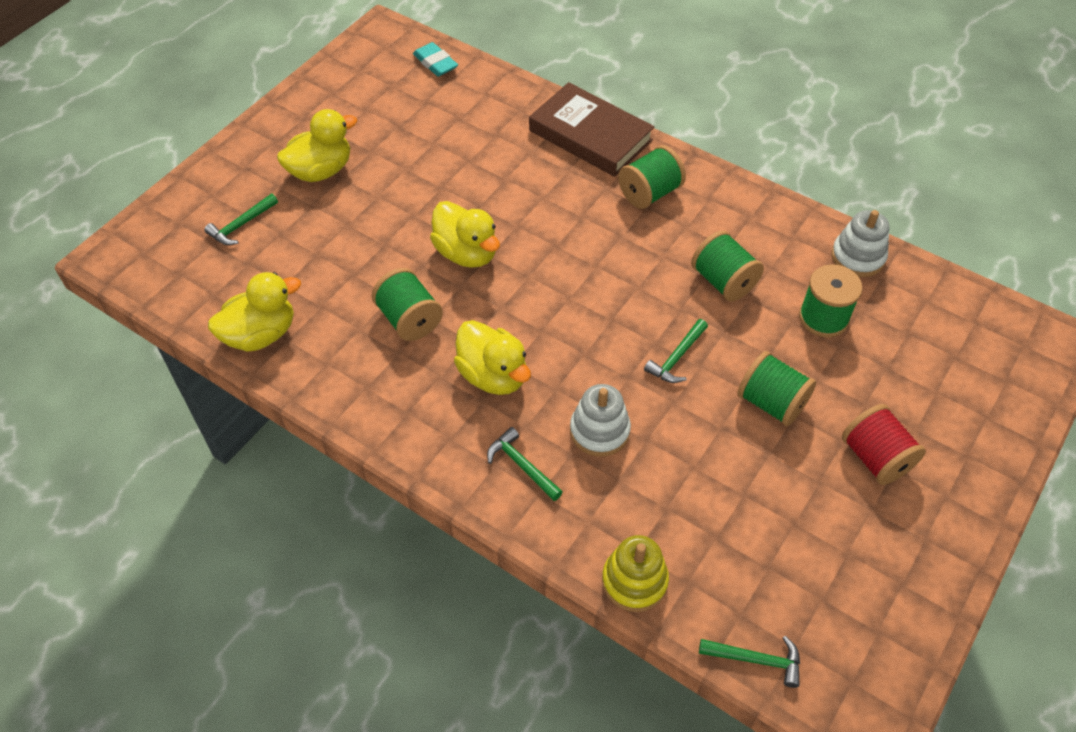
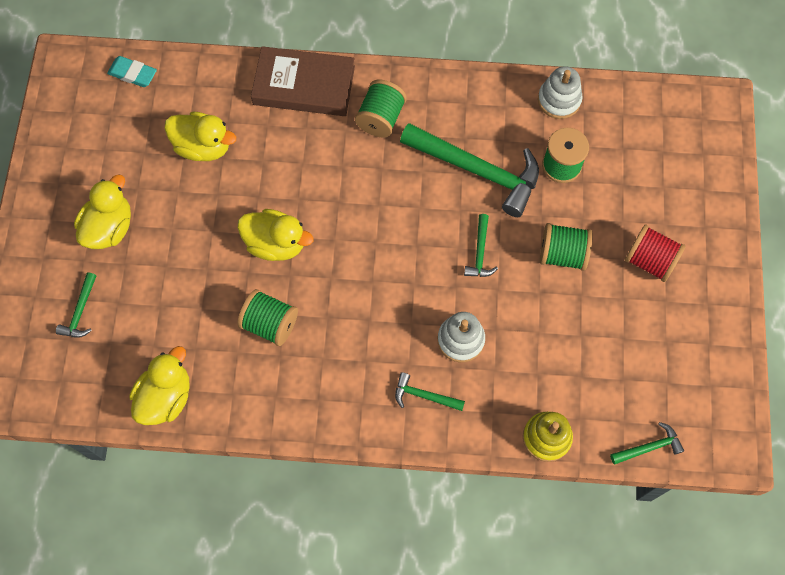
camera: 30 degrees left, 15 degrees up
(493, 375) = (361, 336): yellow duck -> yellow duck (203, 147)
(723, 281) = (477, 170): green spool -> green hammer

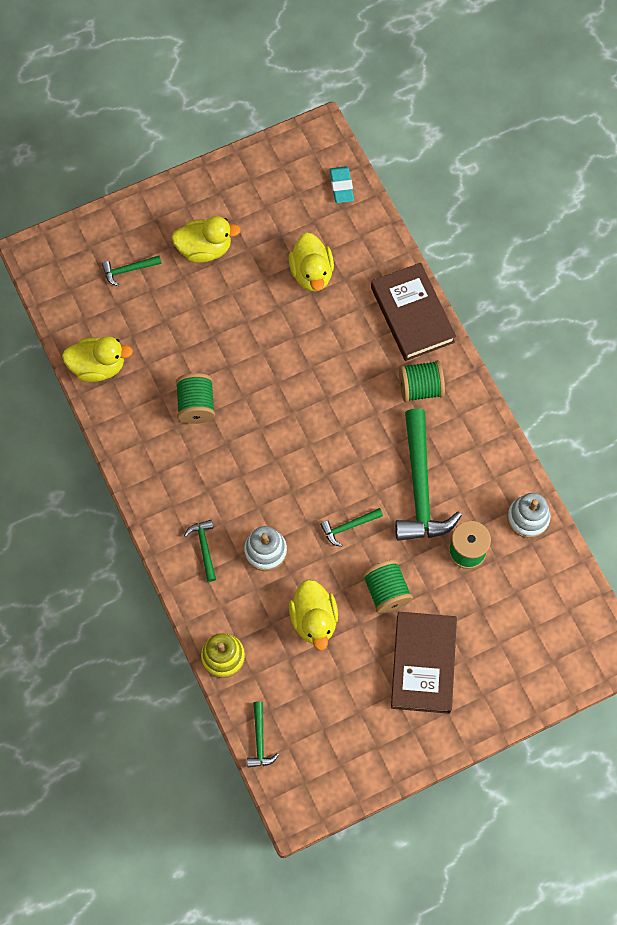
camera: 60 degrees right, 0 degrees up
(276, 244) = (263, 372): yellow duck -> yellow duck (314, 620)
(649, 260) = (423, 664): red spool -> brown book
(649, 447) = (260, 739): green hammer -> green hammer turned 45 degrees clockwise

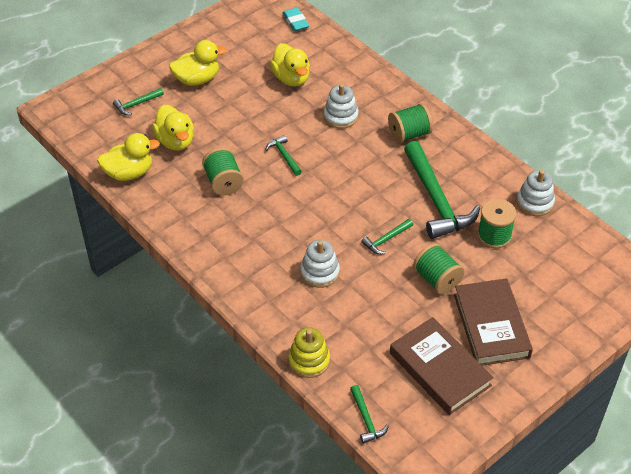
camera: 15 degrees left, 20 degrees down
(204, 548) = (264, 282): green hammer -> green hammer (284, 156)
(314, 620) = (381, 314): yellow duck -> yellow duck (175, 141)
(351, 343) = (340, 116): none -> white stacking toy
(412, 314) = (383, 89): brown book -> brown book (439, 369)

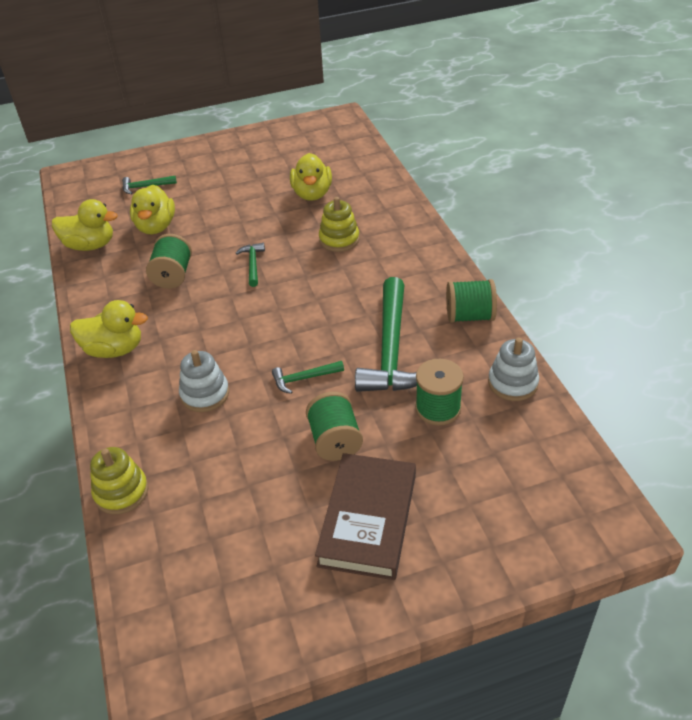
camera: 25 degrees right, 5 degrees down
(197, 79) = (219, 177): yellow duck -> yellow duck (114, 349)
(295, 22) = (352, 145): turquoise eraser -> none
(340, 116) = (339, 239): white stacking toy -> yellow stacking toy
(366, 419) = (135, 589): green hammer -> none
(409, 134) = (403, 273): green spool -> green spool (469, 316)
(439, 369) = (267, 555): brown book -> none

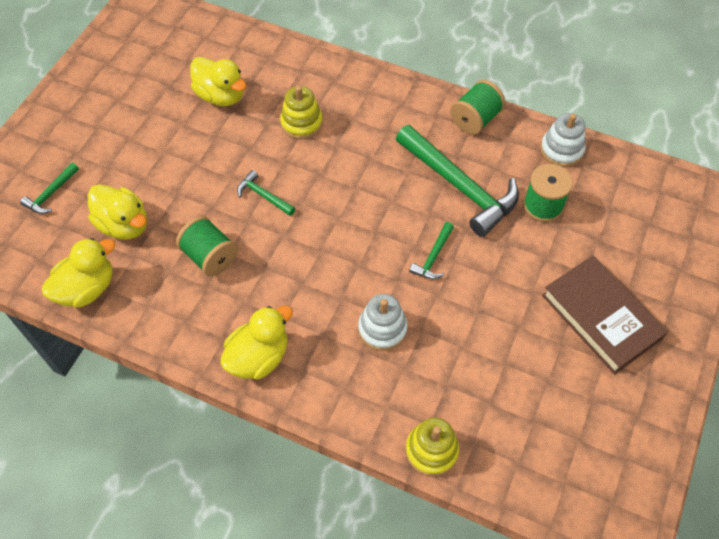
camera: 50 degrees left, 15 degrees up
(335, 441) = (514, 283): green spool -> none

